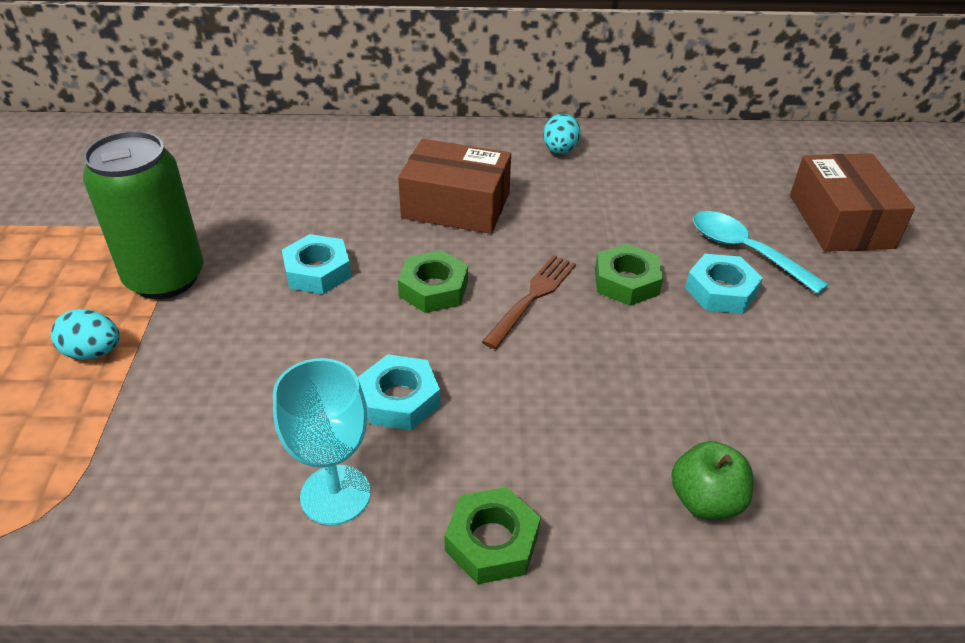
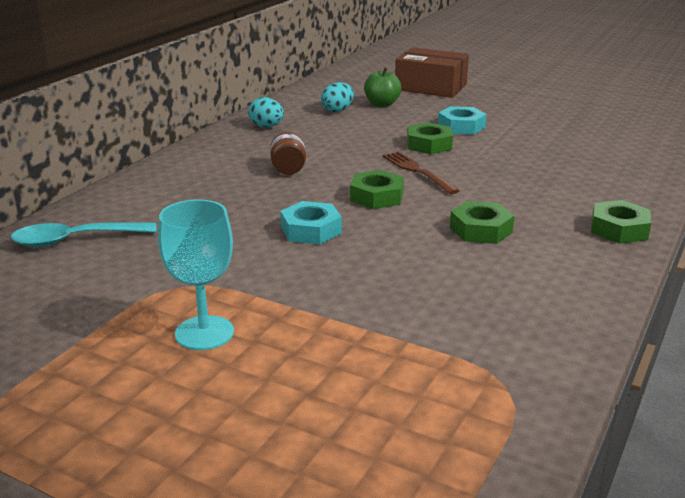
camera: 60 degrees left, 15 degrees down
(93, 352) = (317, 340): turquoise egg -> turquoise egg (337, 110)
(165, 278) = (245, 293): green can -> none
(335, 495) = (554, 266): turquoise goblet -> turquoise goblet (204, 333)
(399, 399) = (481, 230): turquoise nut -> green nut
(456, 205) = (288, 170): brown box -> brown jar
(705, 501) = (618, 173): green apple -> green apple (382, 104)
(745, 251) = (433, 112): turquoise spoon -> turquoise spoon (75, 240)

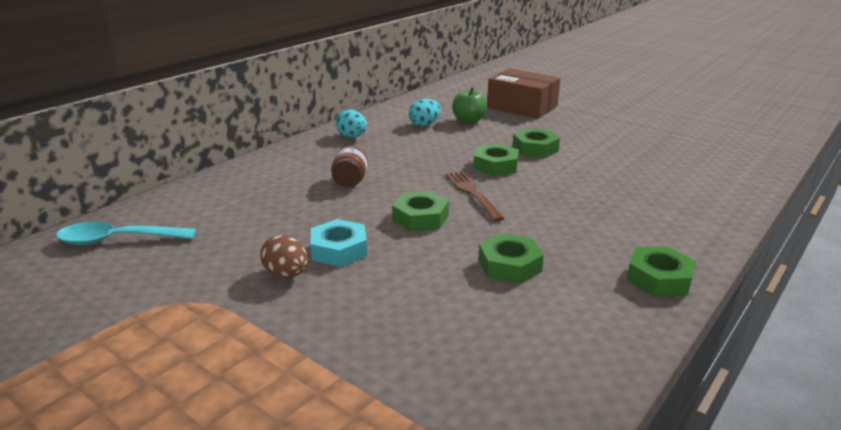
camera: 10 degrees right, 0 degrees up
(204, 333) = (174, 360): turquoise goblet -> none
(271, 255) = (286, 274): none -> brown egg
(461, 126) = (535, 149): turquoise nut -> green nut

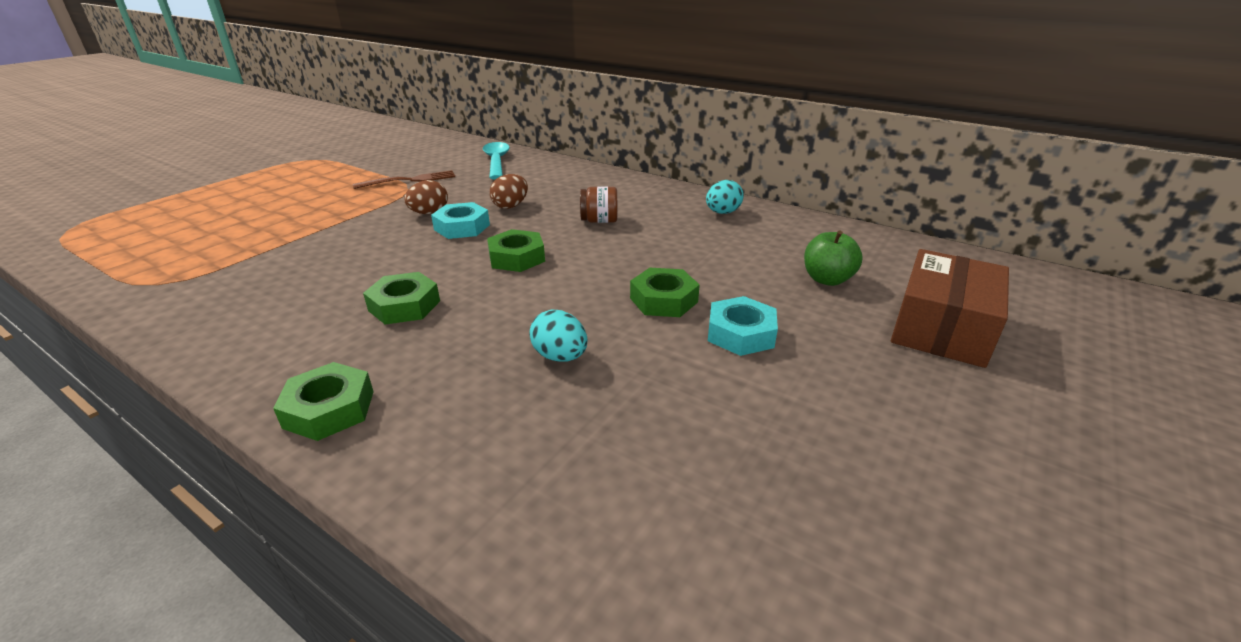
camera: 85 degrees right, 5 degrees up
(290, 225) = (510, 206): none -> brown egg
(424, 125) = (790, 249): turquoise egg -> turquoise egg (560, 356)
(472, 193) = (576, 284): brown fork -> brown fork (409, 180)
(535, 149) = (740, 333): green nut -> turquoise nut

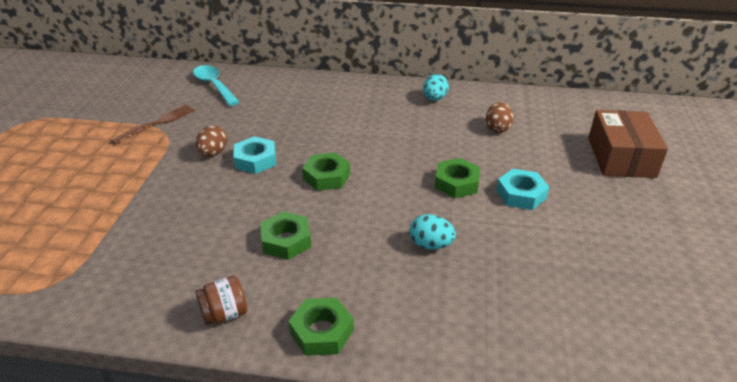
camera: 25 degrees left, 5 degrees up
(510, 206) = (273, 130): brown egg -> brown egg (497, 128)
(599, 221) = (355, 127): brown jar -> brown jar (224, 314)
(827, 279) = (539, 139): green apple -> none

